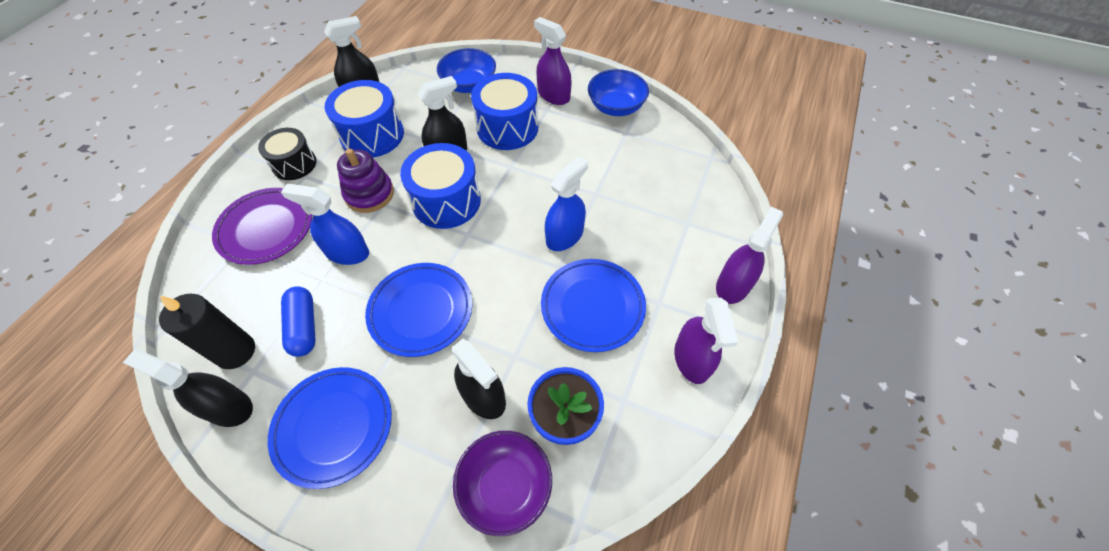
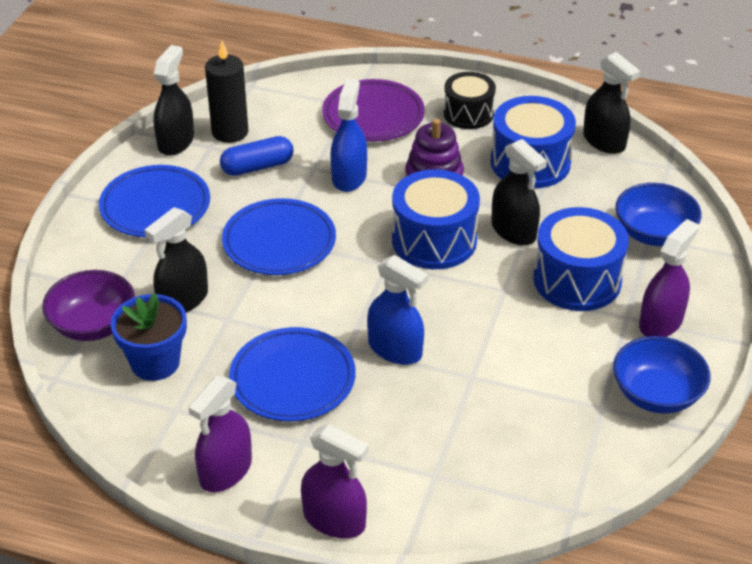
camera: 85 degrees right, 15 degrees down
(692, 359) = (225, 471): purple spray bottle -> purple spray bottle turned 45 degrees counterclockwise

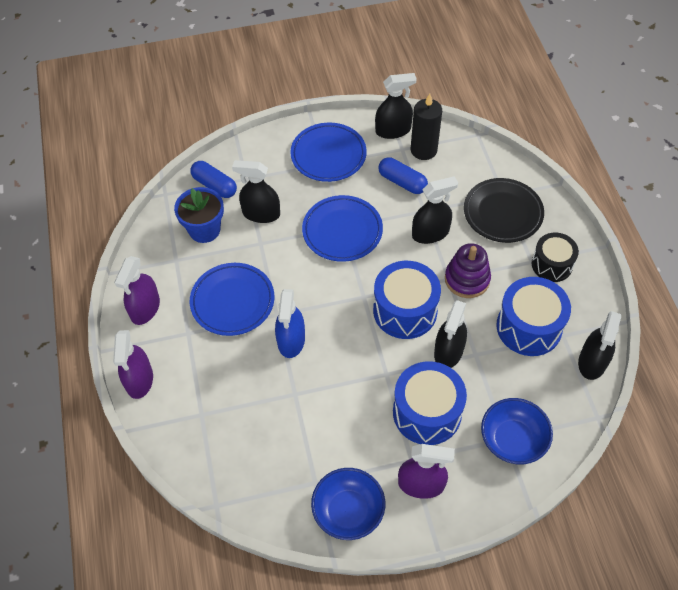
camera: 60 degrees right, 15 degrees up
(93, 325) = (214, 185): purple bowl -> blue capsule
(225, 471) = (145, 308): purple spray bottle -> purple spray bottle turned 75 degrees counterclockwise
(349, 177) = (430, 233): blue spray bottle -> black spray bottle
(373, 116) = (502, 213): purple plate -> black plate

